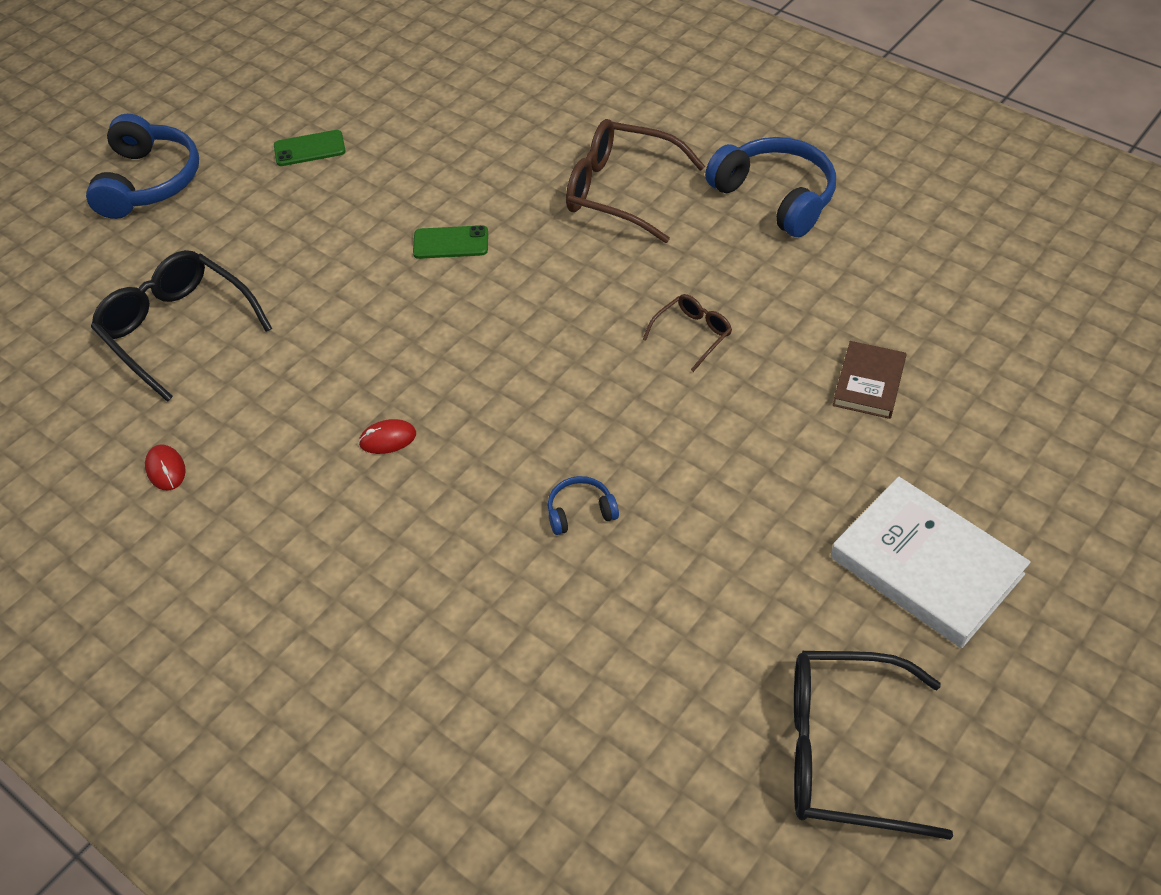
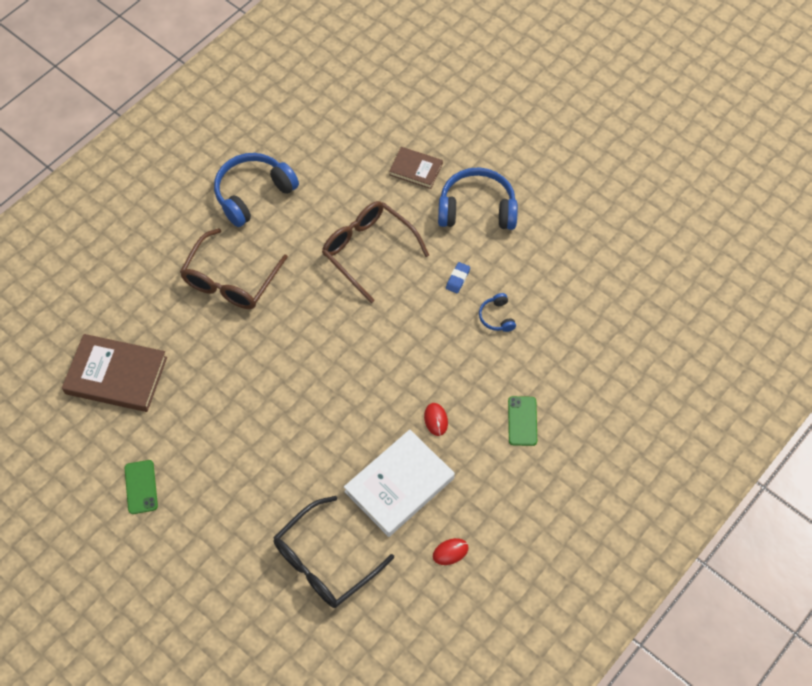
camera: 90 degrees left, 10 degrees up
(149, 181) = (156, 607): blue headphones -> blue headphones (477, 209)
(451, 243) = (264, 386): green phone -> green phone (522, 421)
(467, 108) = (116, 375): none -> brown book
(652, 453) = (457, 279): none -> blue eraser
(692, 334) = (368, 251): brown glasses -> brown glasses, size x1.97
(844, 752) = (640, 215): black glasses -> none
(926, 566) = (538, 165): white book -> white book (399, 485)

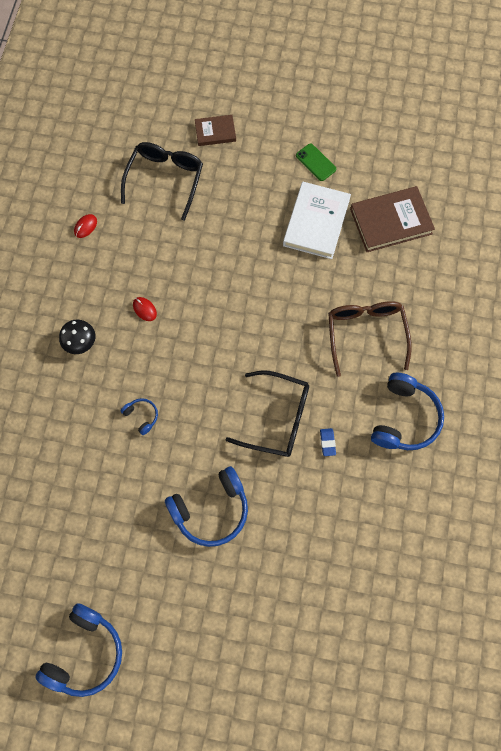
camera: 150 degrees right, 10 degrees up
(368, 251) = (277, 418): brown glasses -> black glasses
(399, 485) = (144, 251): white book -> white book (316, 222)
(416, 169) = (286, 521): brown book -> brown book (215, 132)
(457, 279) = (191, 433): blue eraser -> blue eraser (327, 442)
(522, 421) = (80, 342): green phone -> black mushroom
(644, 160) = (85, 653): none -> blue headphones

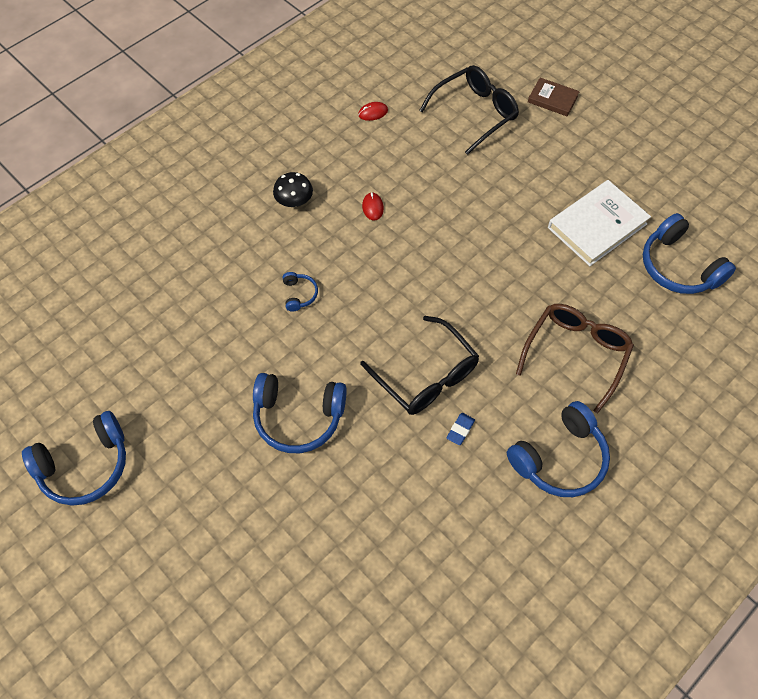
camera: 35 degrees right, 10 degrees down
(316, 162) = (635, 174): green phone -> none
(390, 221) = (678, 267): brown book -> blue headphones

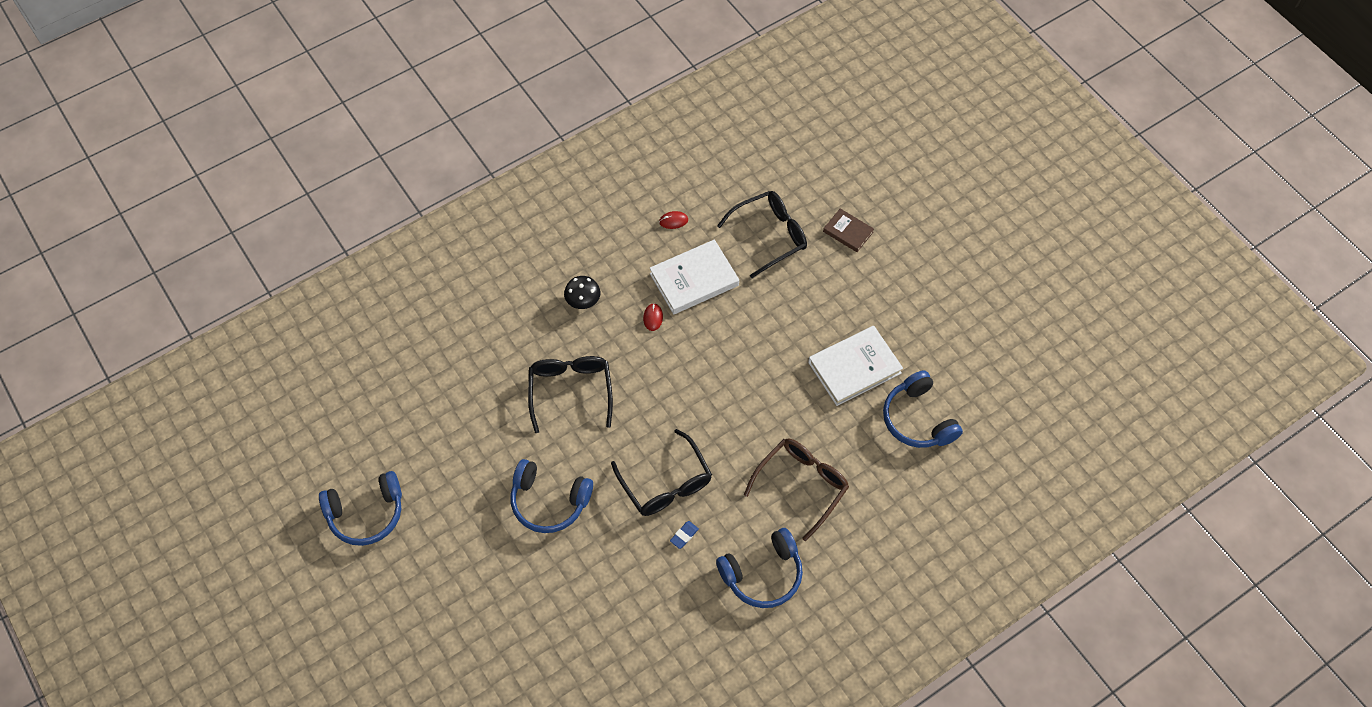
camera: 10 degrees right, 0 degrees up
(299, 294) = (571, 391): blue headphones -> black glasses
(407, 164) = (694, 279): none -> white book

